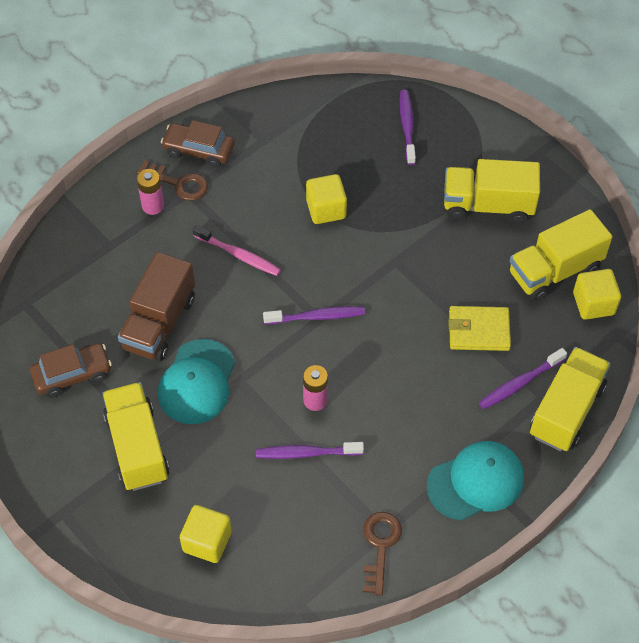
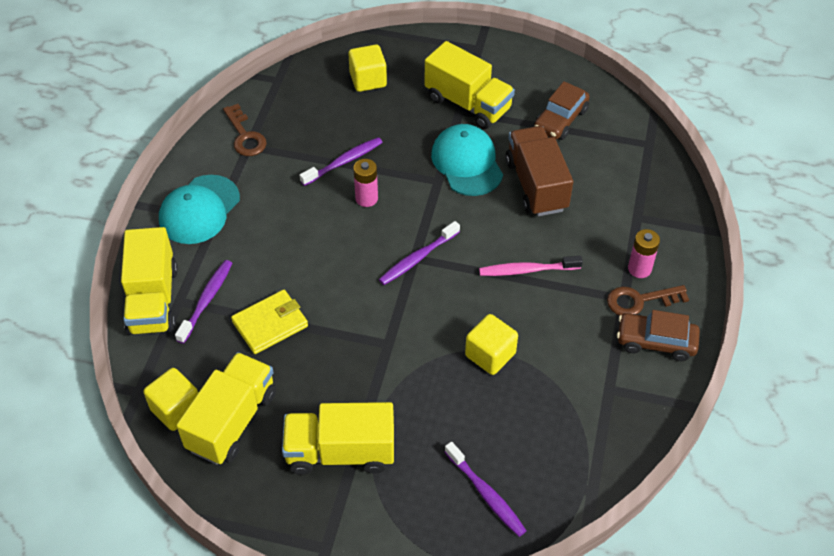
camera: 145 degrees right, 5 degrees down
(199, 150) = (656, 342): brown car -> brown car turned 150 degrees counterclockwise
(488, 205) = (340, 452): yellow truck -> yellow truck turned 150 degrees counterclockwise

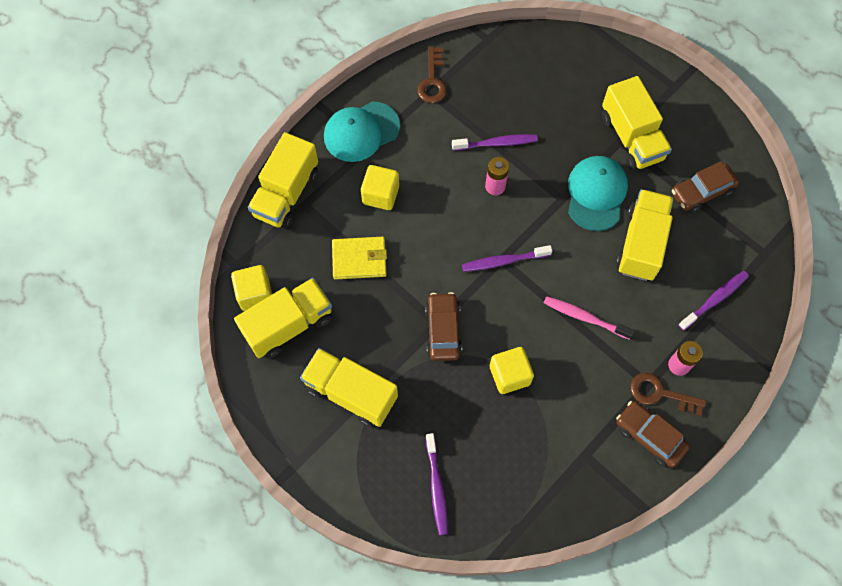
camera: 30 degrees right, 15 degrees up
(206, 300) = (324, 214): purple toothbrush -> purple toothbrush (714, 300)
(368, 80) = (561, 74): yellow cube -> yellow cube (380, 195)
(398, 347) = (443, 330): none -> brown car
(536, 185) = (641, 244): brown truck -> yellow truck

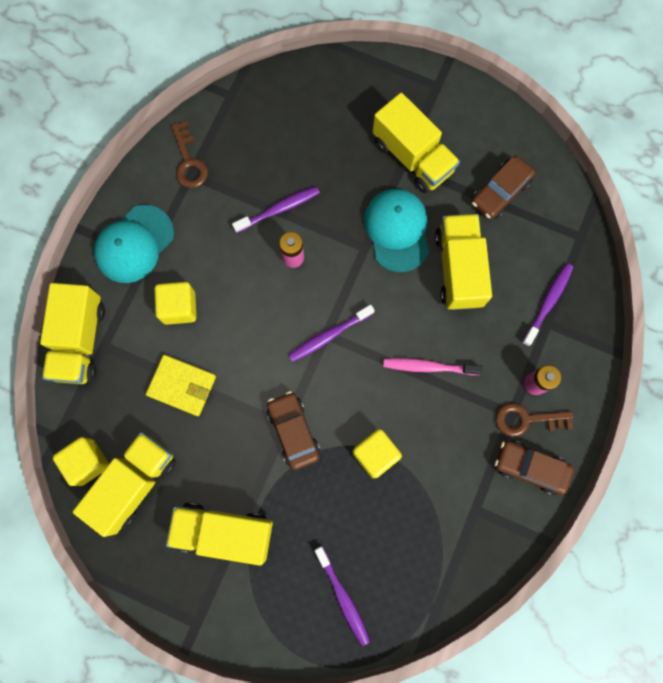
camera: 20 degrees left, 10 degrees up
(359, 259) = (182, 386): yellow wallet -> yellow wallet turned 45 degrees clockwise

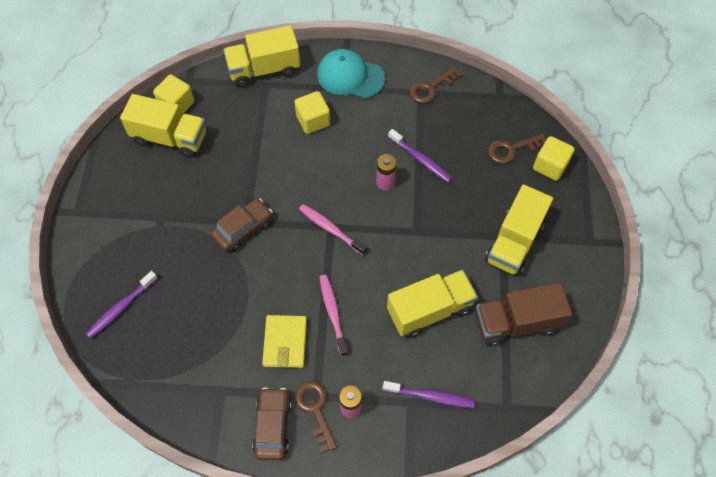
camera: 70 degrees right, 15 degrees down
(182, 386) = (253, 143): yellow wallet -> yellow wallet (285, 342)
(224, 532) = (150, 207): yellow truck -> none
(303, 112) = (511, 149): none -> brown key
(329, 335) = (331, 229): purple toothbrush -> pink toothbrush
(375, 454) = (244, 295): yellow cube -> yellow cube (550, 166)
(397, 230) = (442, 251): turquoise cap -> none
(500, 192) = (516, 323): brown car -> brown truck

